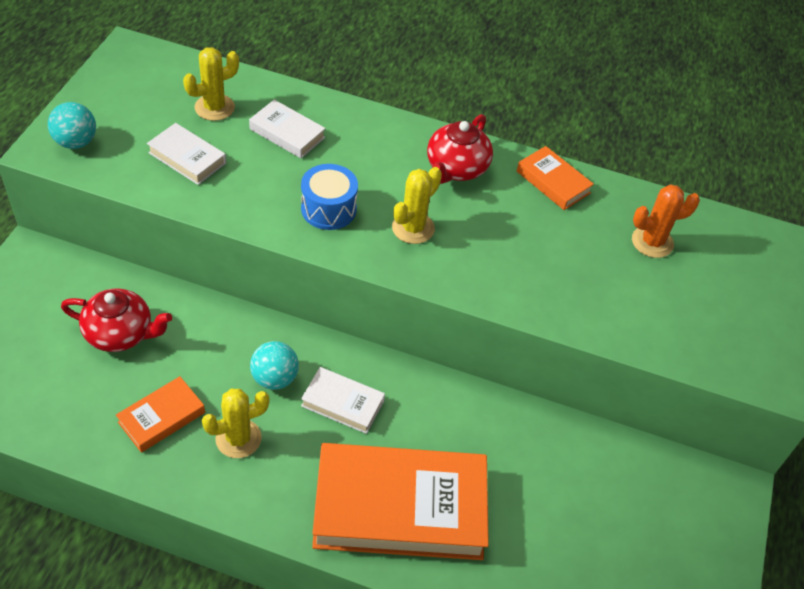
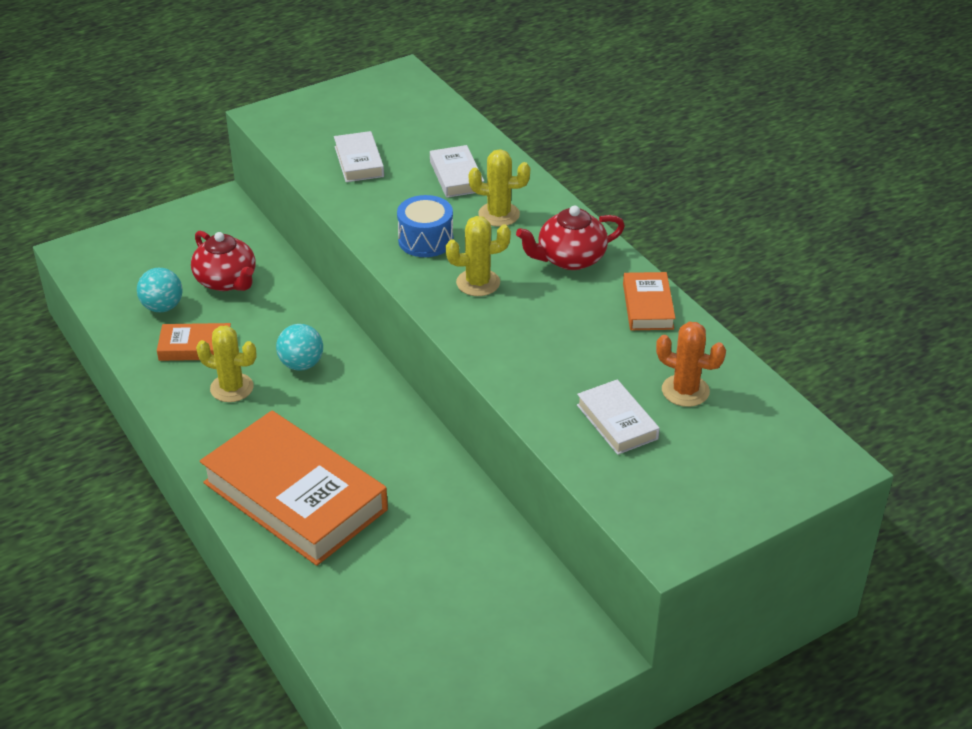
camera: 45 degrees right, 10 degrees down
(76, 142) = (292, 119): turquoise ball -> turquoise ball (162, 307)
(214, 107) = (420, 136): yellow cactus -> yellow cactus (499, 214)
(342, 403) = (332, 407): white book -> white book (617, 422)

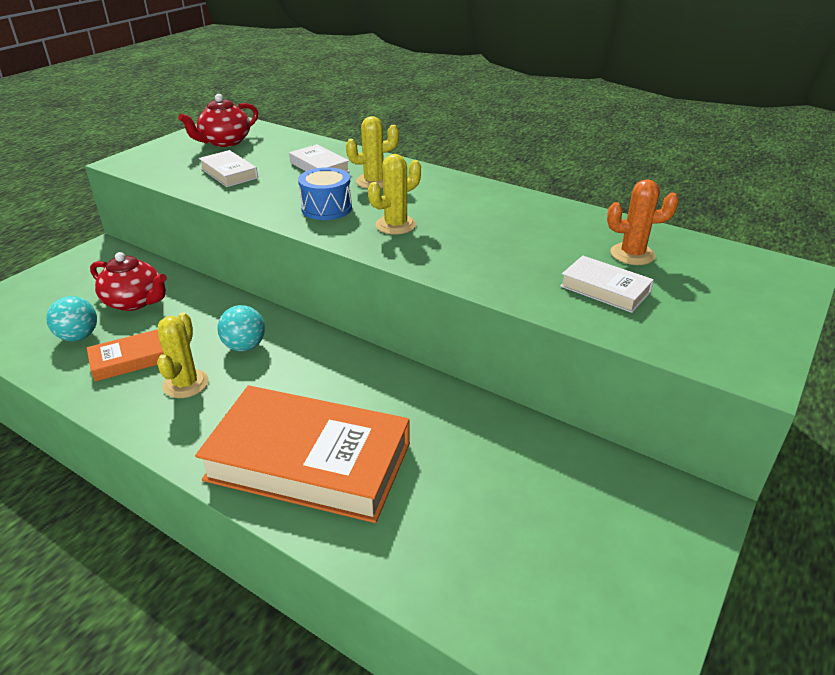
camera: 25 degrees left, 5 degrees down
(232, 388) = (186, 384): yellow cactus -> yellow cactus turned 75 degrees counterclockwise
(570, 259) = (455, 195): red teapot -> red teapot (225, 142)
(648, 306) = (544, 210): orange book -> none

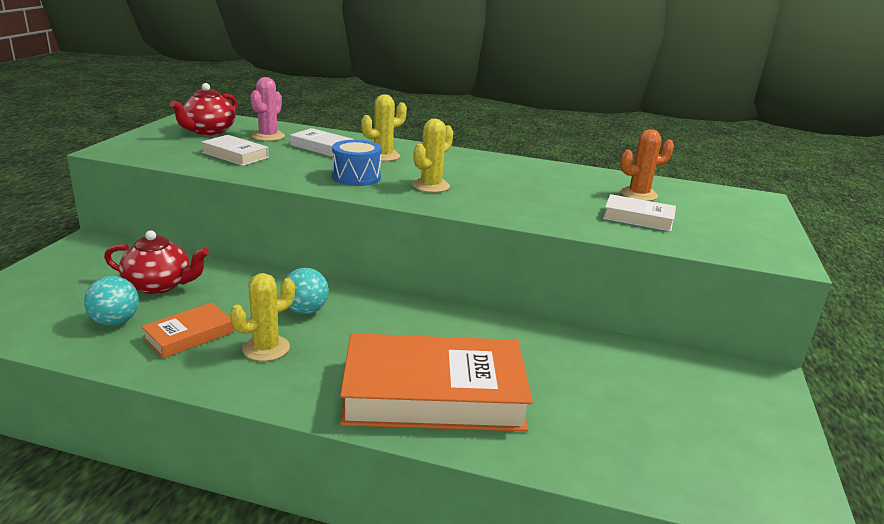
camera: 20 degrees left, 10 degrees down
(186, 384) = (266, 348): yellow cactus -> yellow cactus turned 60 degrees clockwise
(276, 151) = (268, 136): none -> pink cactus

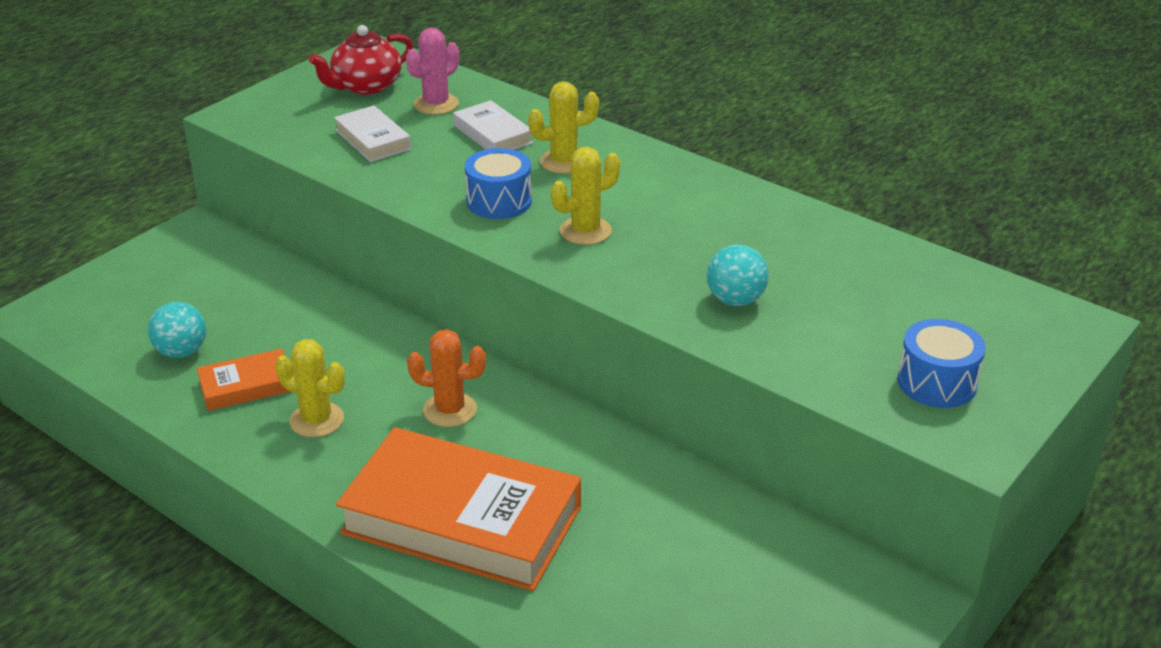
camera: 25 degrees right, 10 degrees up
(159, 285) = (247, 308): red teapot -> none
(266, 348) = (317, 420): yellow cactus -> yellow cactus turned 45 degrees clockwise
(305, 311) = (387, 376): turquoise ball -> turquoise ball (735, 300)
(638, 194) = (879, 288): orange cactus -> orange cactus (450, 410)
(638, 218) = (830, 334): white book -> none
(725, 233) = (936, 382): none -> blue drum

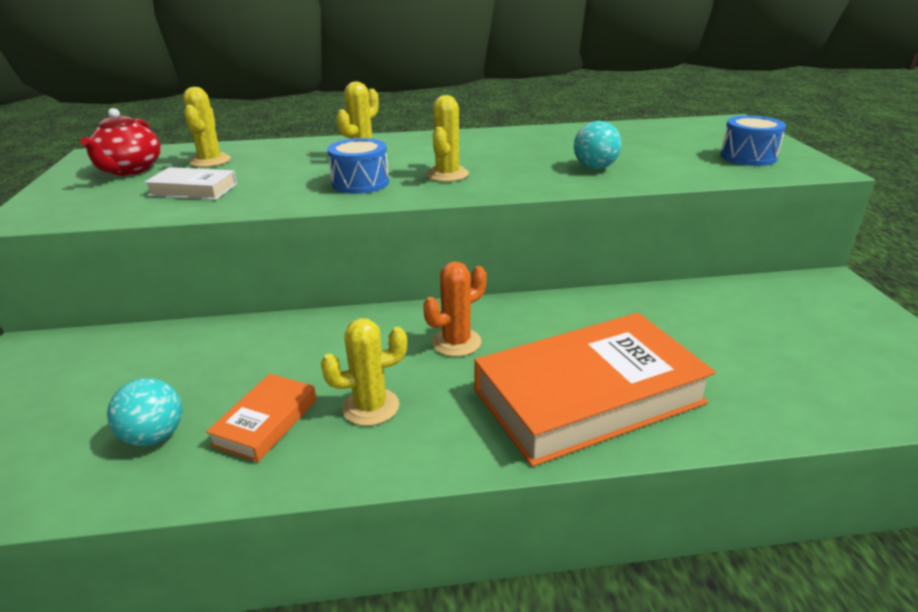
camera: 45 degrees left, 5 degrees down
(436, 104) = (210, 161): pink cactus -> yellow cactus
(493, 134) = (285, 160): white book -> none

